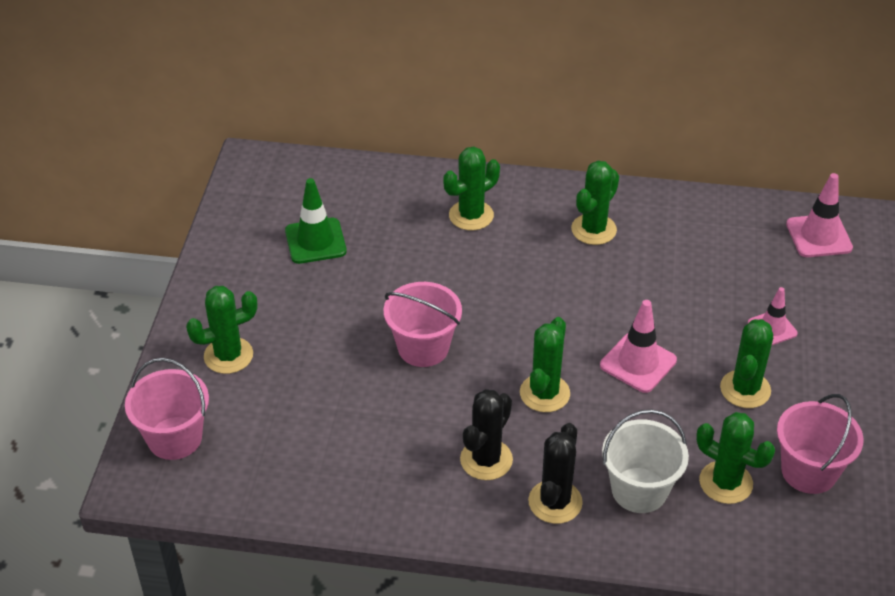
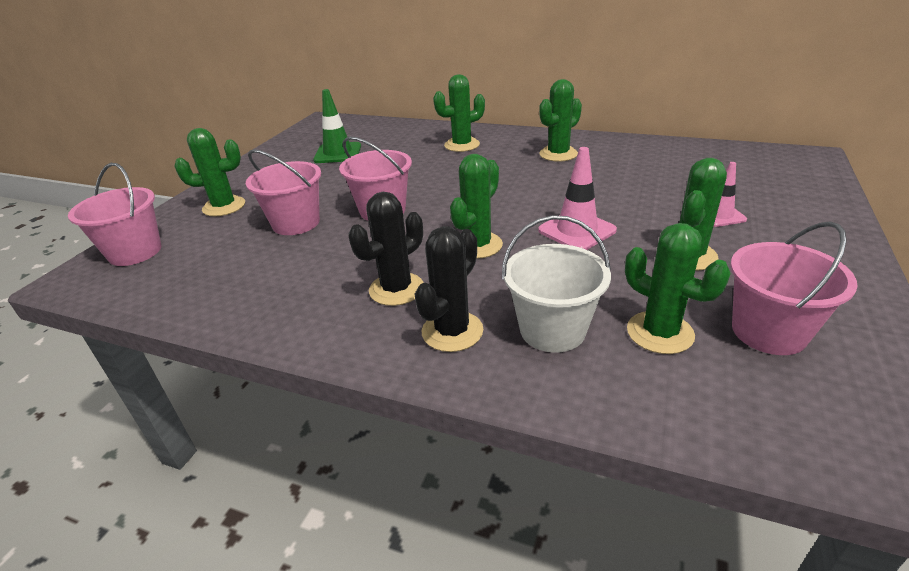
camera: 15 degrees right, 10 degrees down
(334, 376) = (296, 223): none -> pink bucket
(818, 236) = (764, 163): pink traffic cone -> none

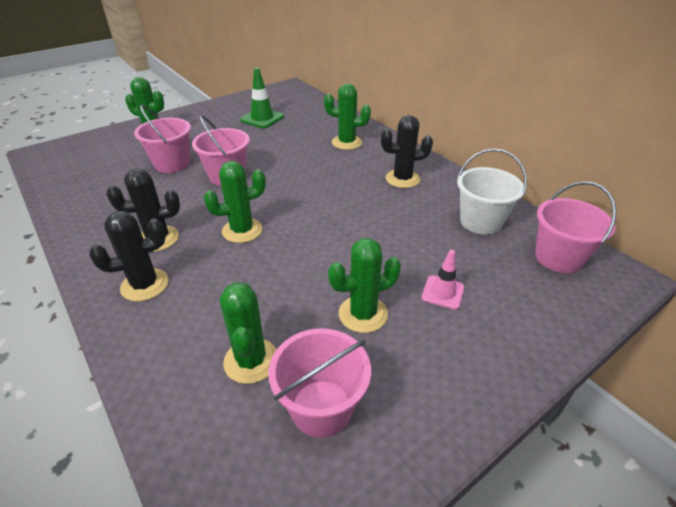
camera: 30 degrees right, 5 degrees up
(135, 252) = (80, 148): pink bucket -> pink bucket (558, 257)
(552, 330) = (195, 317): white bucket -> white bucket (480, 221)
(558, 154) = (402, 179): green cactus -> black cactus
(577, 230) = (318, 251): pink traffic cone -> none

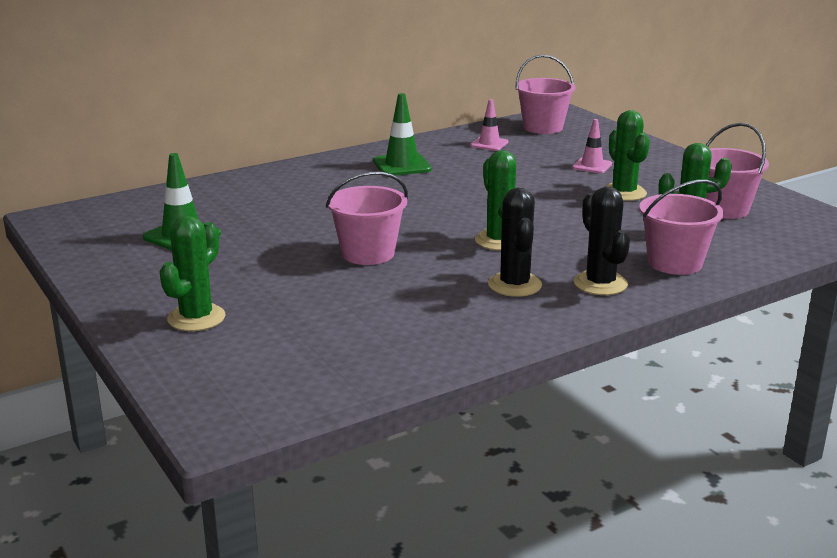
camera: 85 degrees left, 15 degrees down
(172, 164) = (317, 293): pink bucket -> pink bucket (674, 263)
(346, 142) = (298, 186): green cactus -> none
(402, 179) = (402, 165): black cactus -> green traffic cone
(480, 221) = (489, 144): white bucket -> pink traffic cone

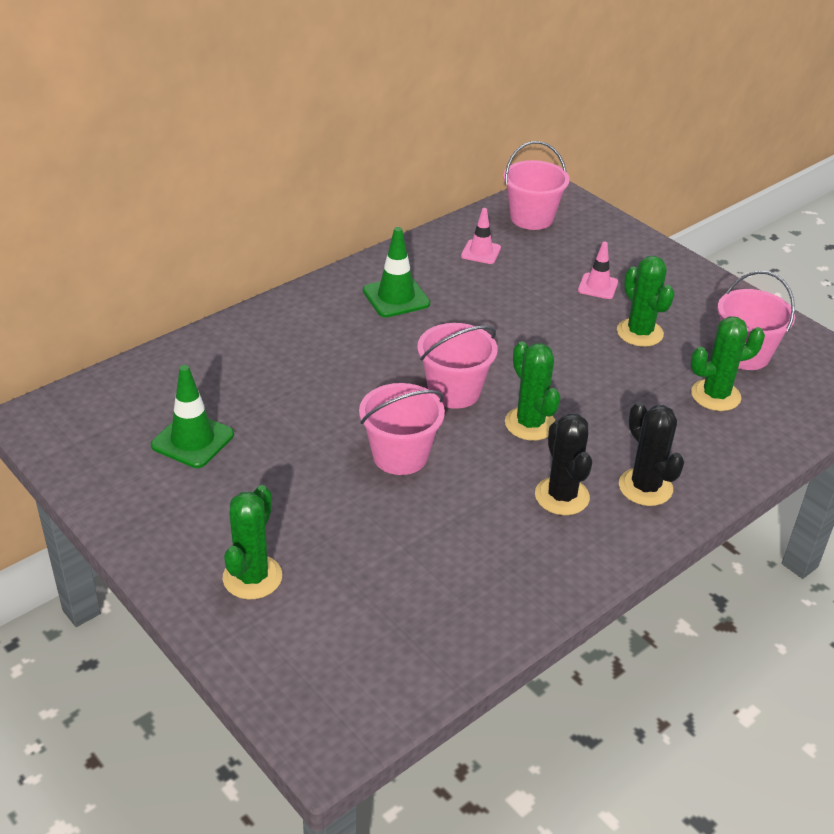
camera: 10 degrees left, 15 degrees up
(674, 263) = (711, 447): pink bucket -> pink bucket (454, 391)

